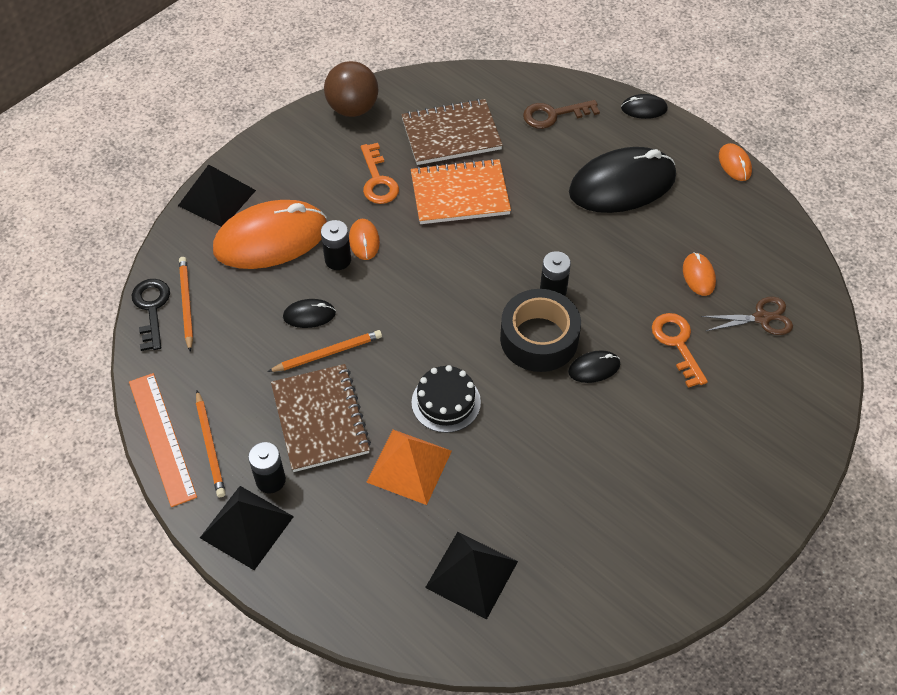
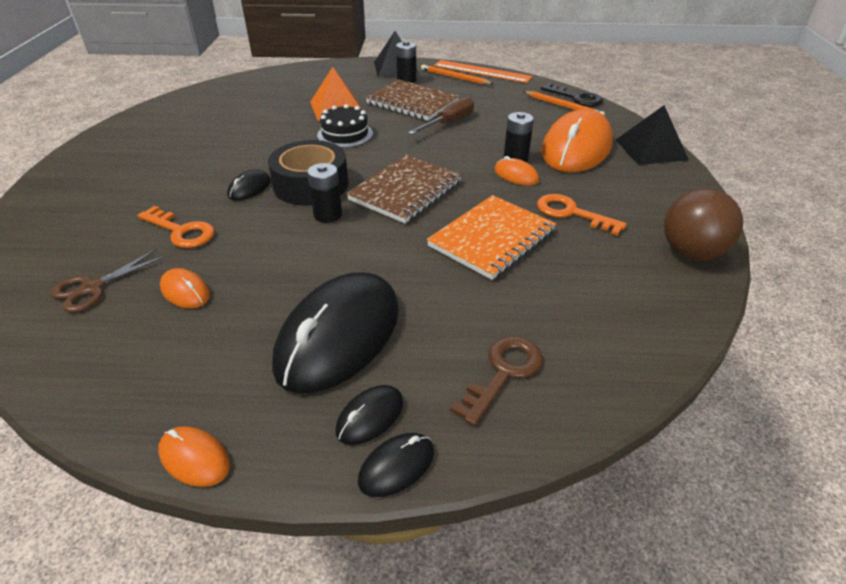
camera: 140 degrees right, 15 degrees down
(309, 315) = (487, 130): black mouse -> black mouse (370, 417)
(327, 353) = (449, 122): orange pencil -> brown screwdriver
(451, 134) = (574, 282): brown notebook -> brown notebook (406, 191)
(472, 574) = (258, 94): black pyramid -> none

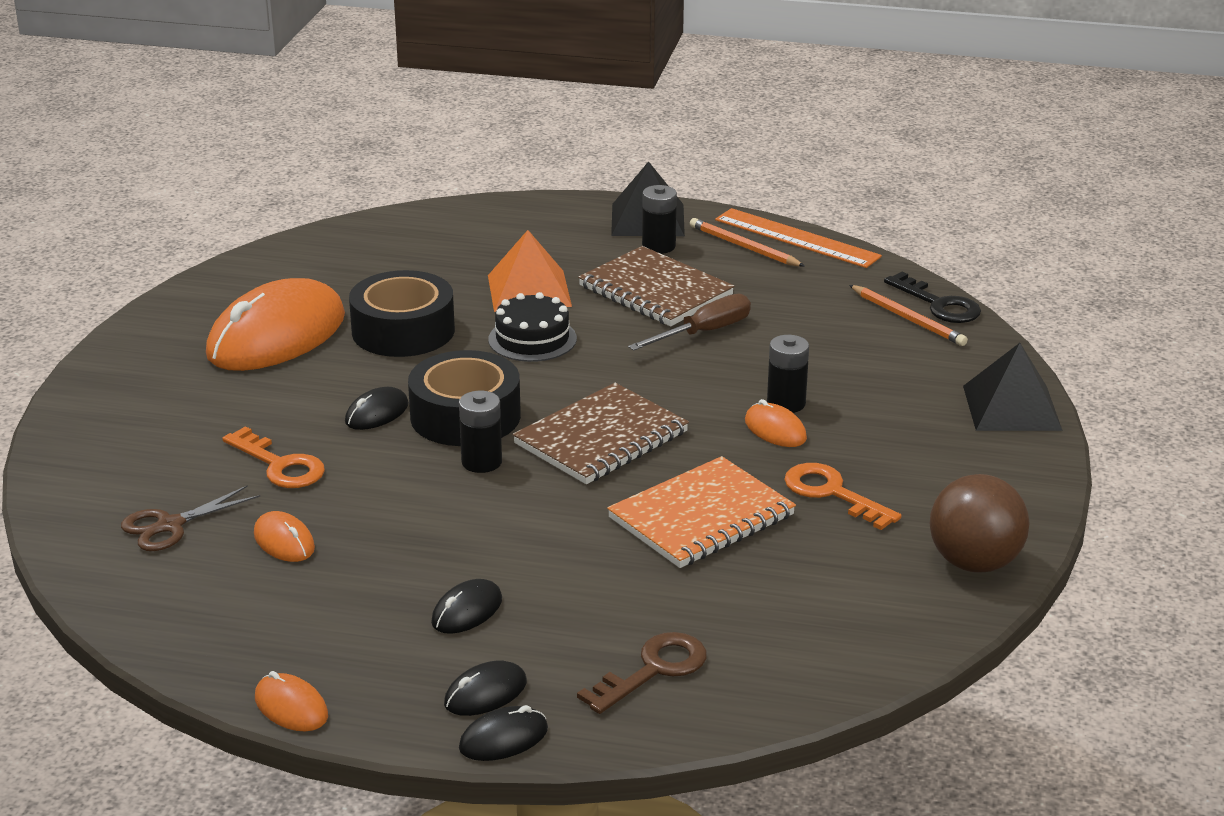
camera: 10 degrees right, 10 degrees down
(261, 136) = (403, 331): none -> black tape
(339, 336) = (467, 611): black mouse -> black mouse, size x0.43
(576, 148) = (891, 395): orange mouse -> orange mouse (277, 336)

